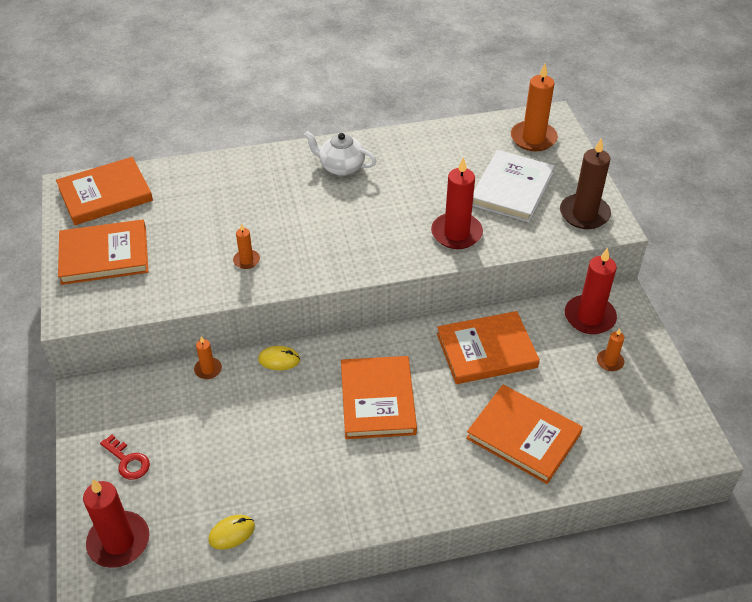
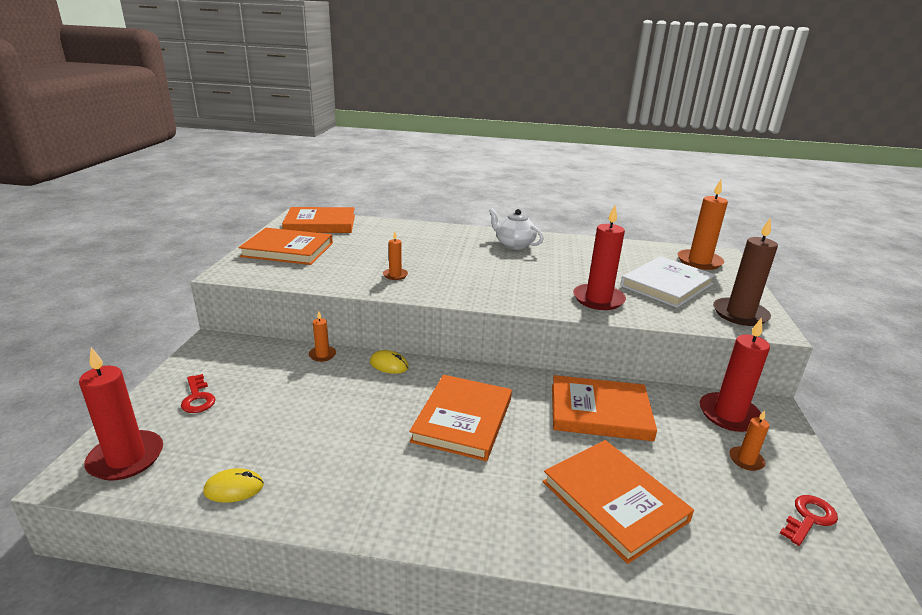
camera: 20 degrees right, 20 degrees down
(659, 400) = (809, 518): none -> red key

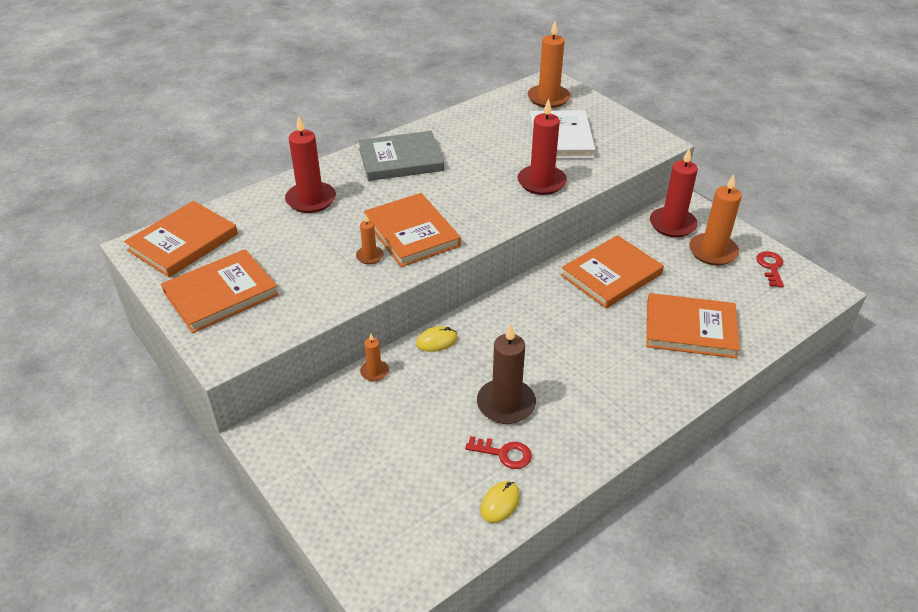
camera: 45 degrees left, 15 degrees up
(126, 458) = (394, 556): red candle -> red candle (311, 200)
(198, 398) = (351, 480): red key -> red key (504, 453)
(463, 420) = (549, 343): orange book -> orange book (412, 233)
(514, 245) = (401, 160): white teapot -> grey book
(740, 314) = (632, 140): brown candle -> brown candle (506, 404)
(746, 460) = (713, 251): orange candle -> orange candle, size x1.97

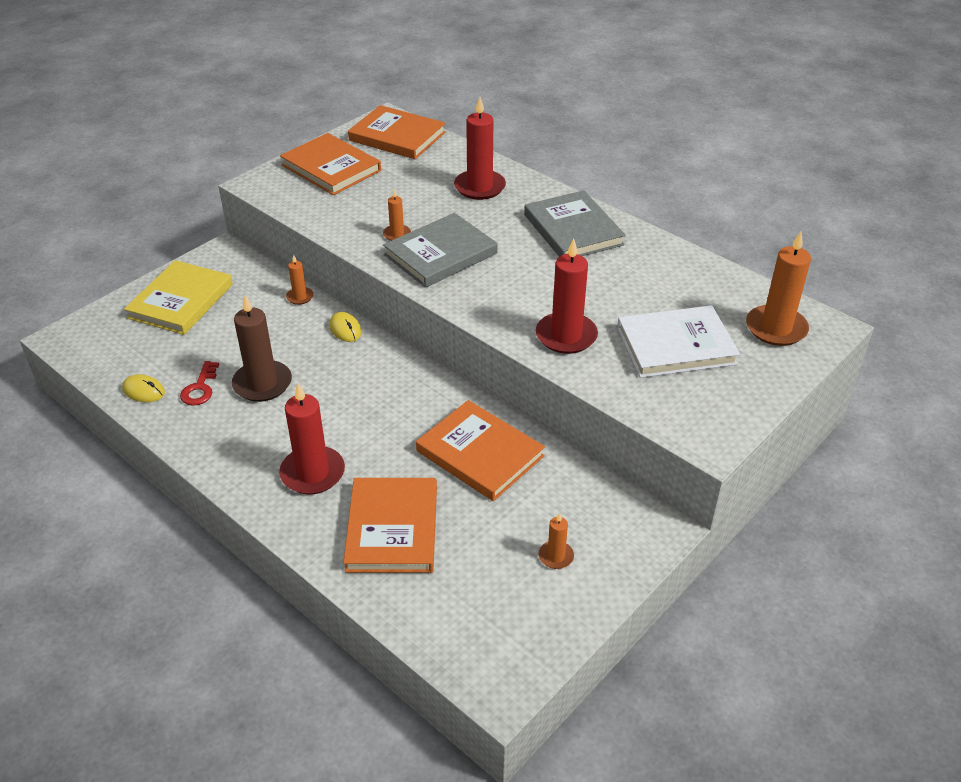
camera: 80 degrees right, 0 degrees up
(348, 474) = (181, 301): none -> yellow book
(412, 233) = (440, 254): orange book -> grey book
(672, 224) = (605, 513): red candle -> red candle (312, 473)
(713, 251) = (556, 556): orange candle -> orange candle, size x0.51
(770, 267) = (538, 623): red key -> none

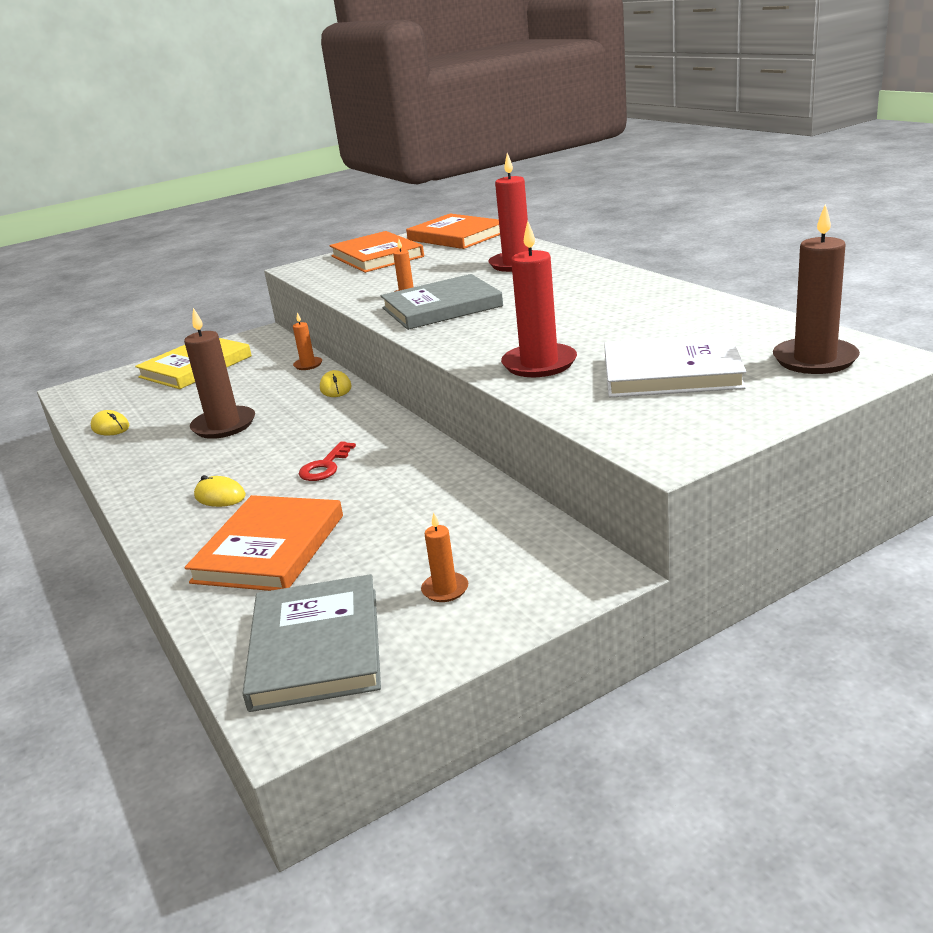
camera: 20 degrees right, 15 degrees down
(200, 388) = (163, 427): red key -> red key (325, 466)
(312, 473) = (220, 496): red candle -> yellow mouse
(480, 454) = (412, 489): orange book -> none
(573, 230) = (600, 289): grey book -> grey book (316, 647)
(776, 328) = (815, 360): orange candle -> brown candle

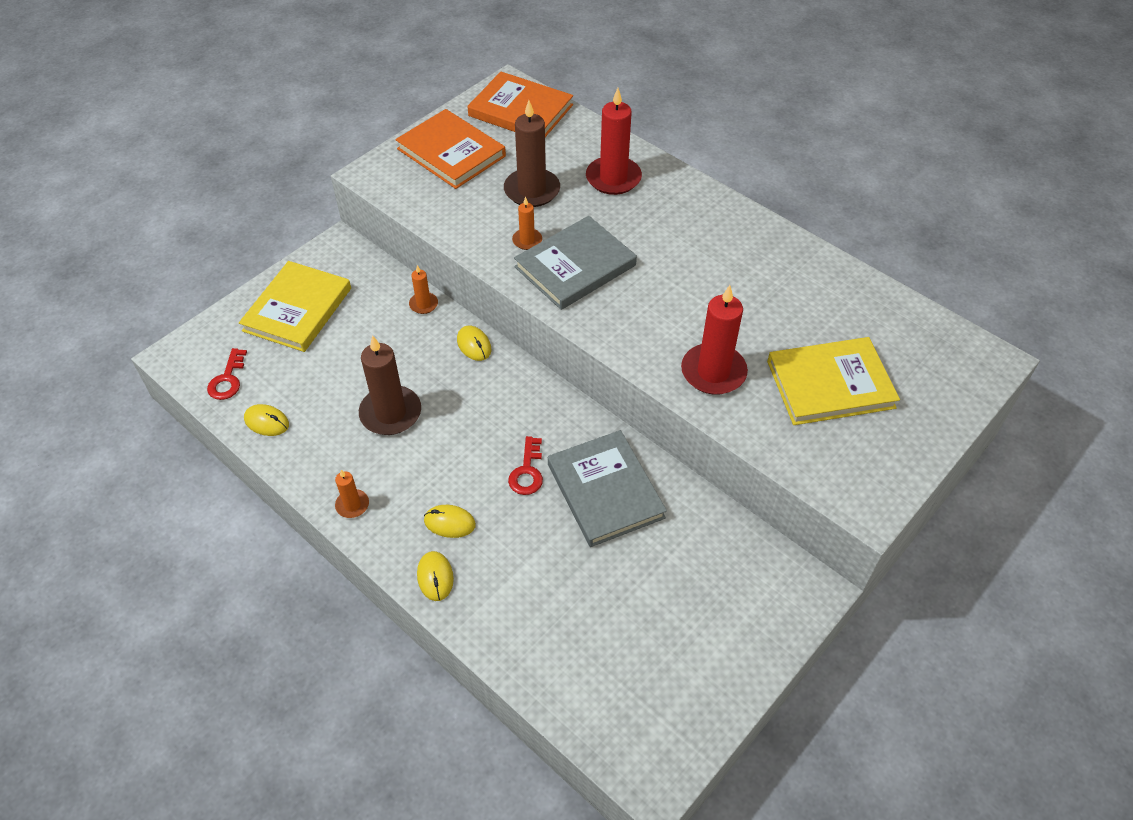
camera: 20 degrees left, 25 degrees up
(101, 403) = (228, 379): none -> red key
(174, 532) = (435, 577): none -> yellow mouse
(269, 548) = (535, 589): orange book -> none
(316, 647) = (635, 700): grey book -> grey book (605, 491)
(445, 589) = (705, 623): orange candle -> orange candle (352, 505)
(671, 372) = (830, 384): white book -> yellow book
(815, 360) = (936, 362): brown candle -> brown candle (532, 190)

